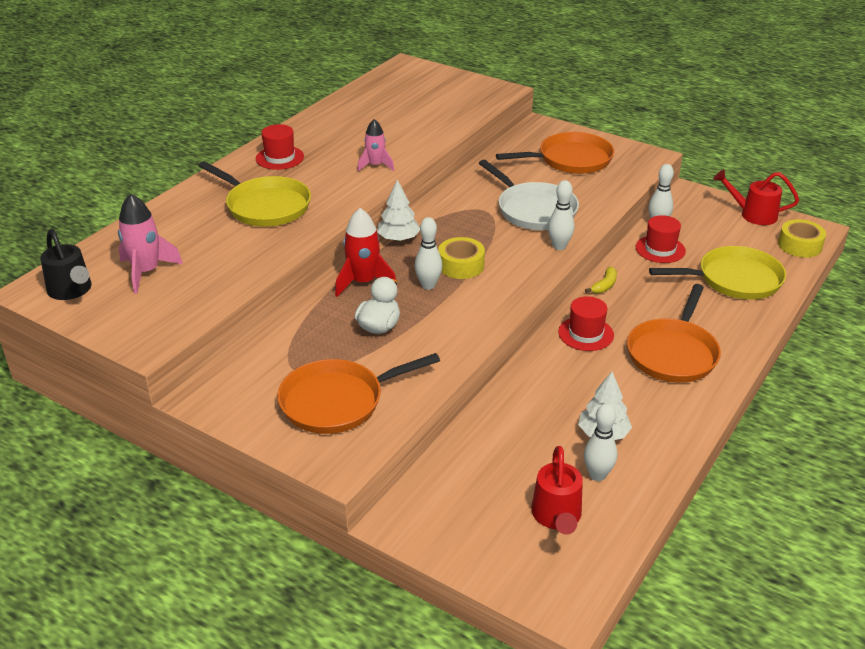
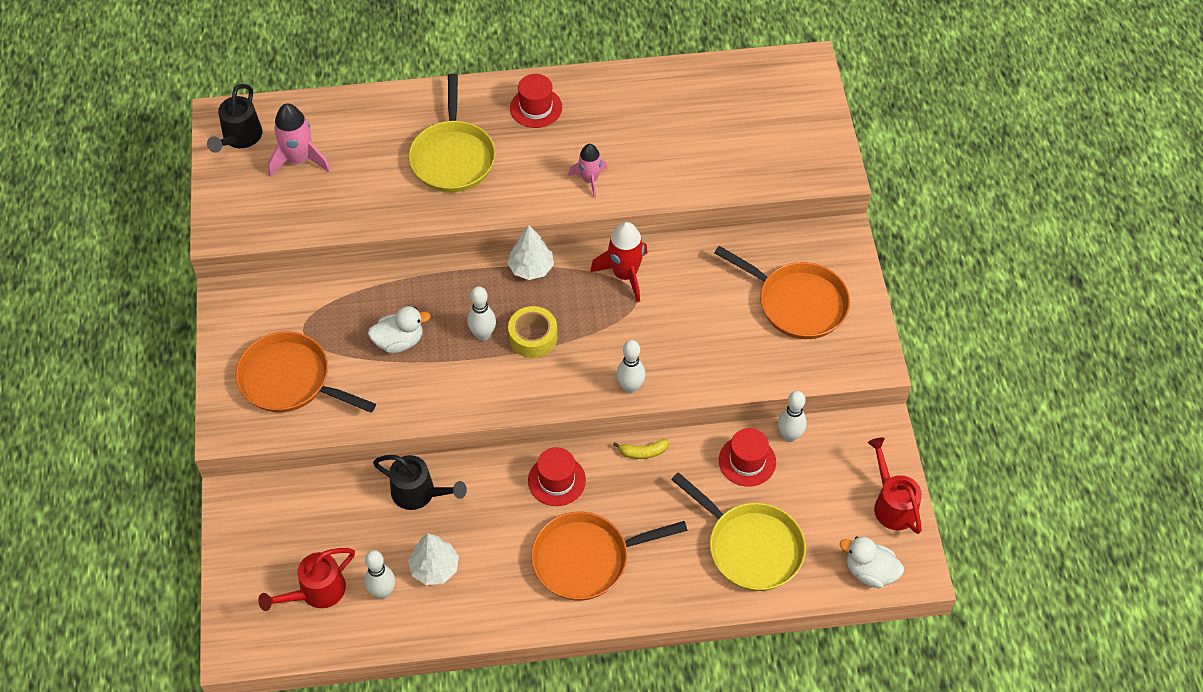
camera: 50 degrees right, 20 degrees up
(363, 282) = (447, 290): red rocket -> red rocket (625, 275)
(520, 407) = (419, 493): none -> black watering can
(533, 210) = (673, 331): white pan -> none
(800, 245) = (870, 572): yellow tape -> white duck

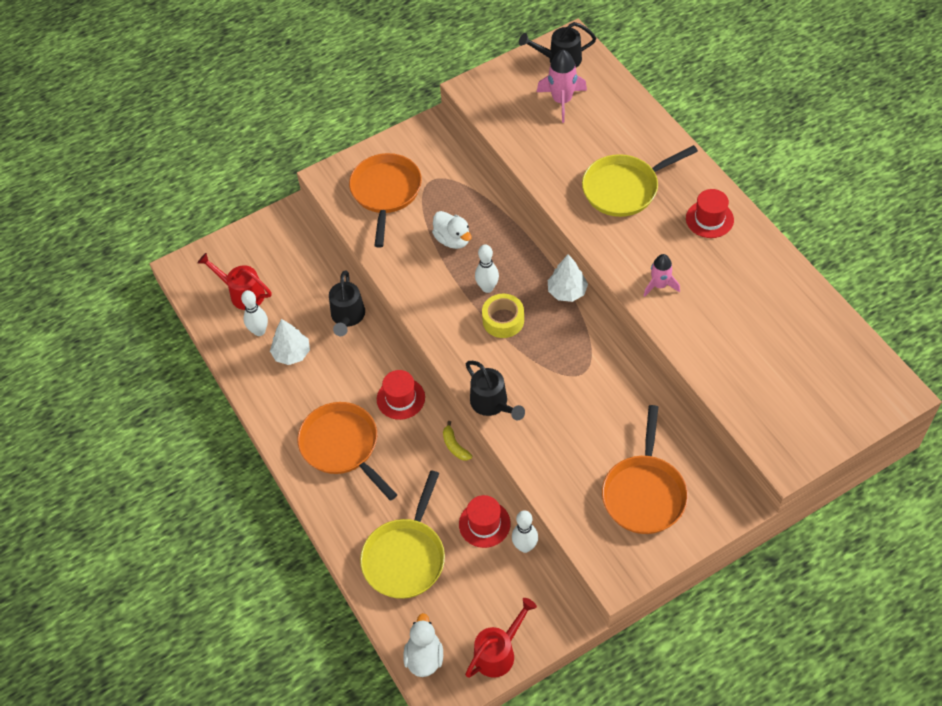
camera: 70 degrees right, 0 degrees up
(625, 275) = (598, 356): red rocket -> none
(630, 387) = (492, 404): white bowling pin -> black watering can

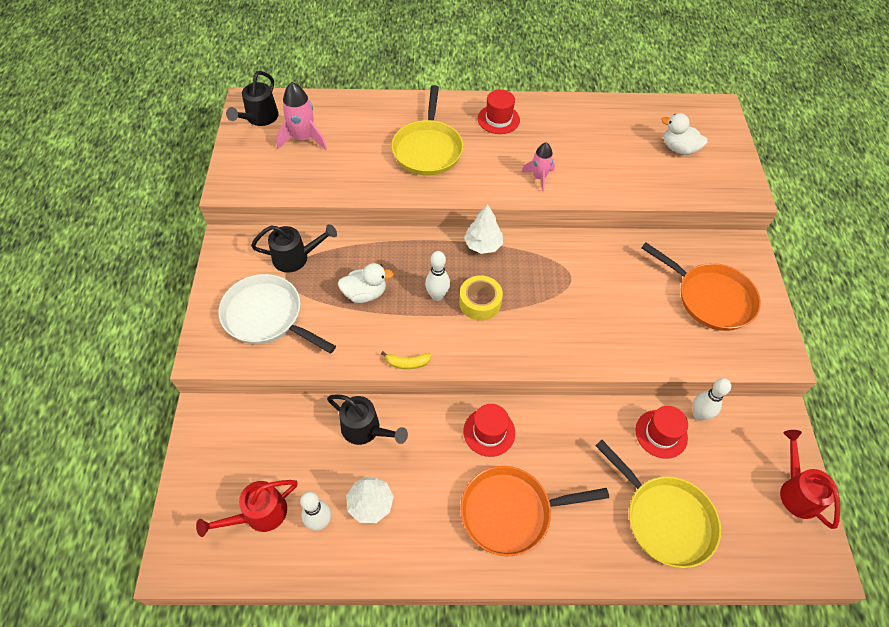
camera: 65 degrees left, 0 degrees up
(386, 192) = (267, 316): orange pan -> white pan
(424, 657) = (780, 559): white duck -> white duck (679, 149)
(455, 446) = (567, 414): yellow banana -> yellow banana (407, 363)
(492, 404) = (562, 356): black watering can -> black watering can (296, 258)

